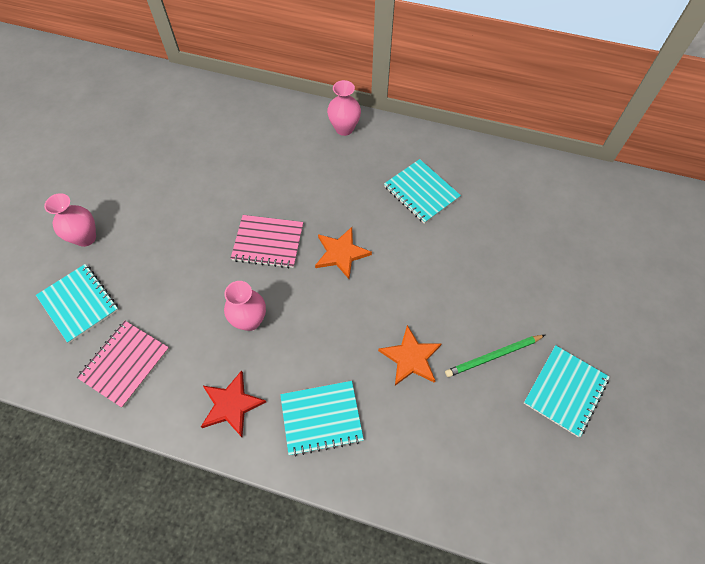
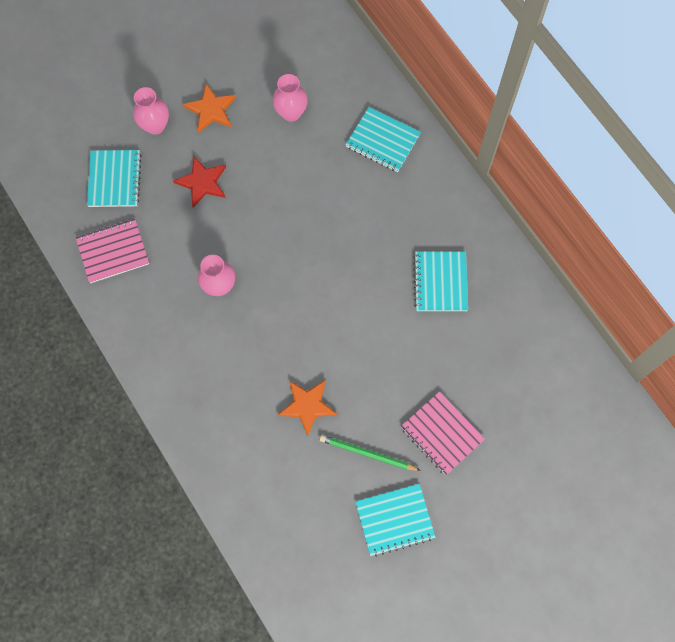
camera: 40 degrees right, 10 degrees up
(231, 405) = (159, 338): red star -> red star (202, 182)
(268, 242) = (282, 233): pink notebook -> pink notebook (442, 433)
(321, 418) = (209, 396): turquoise notebook -> turquoise notebook (383, 140)
(341, 253) = (329, 285): orange star -> orange star (211, 110)
(344, 128) = (431, 173): pink vase -> pink vase (291, 113)

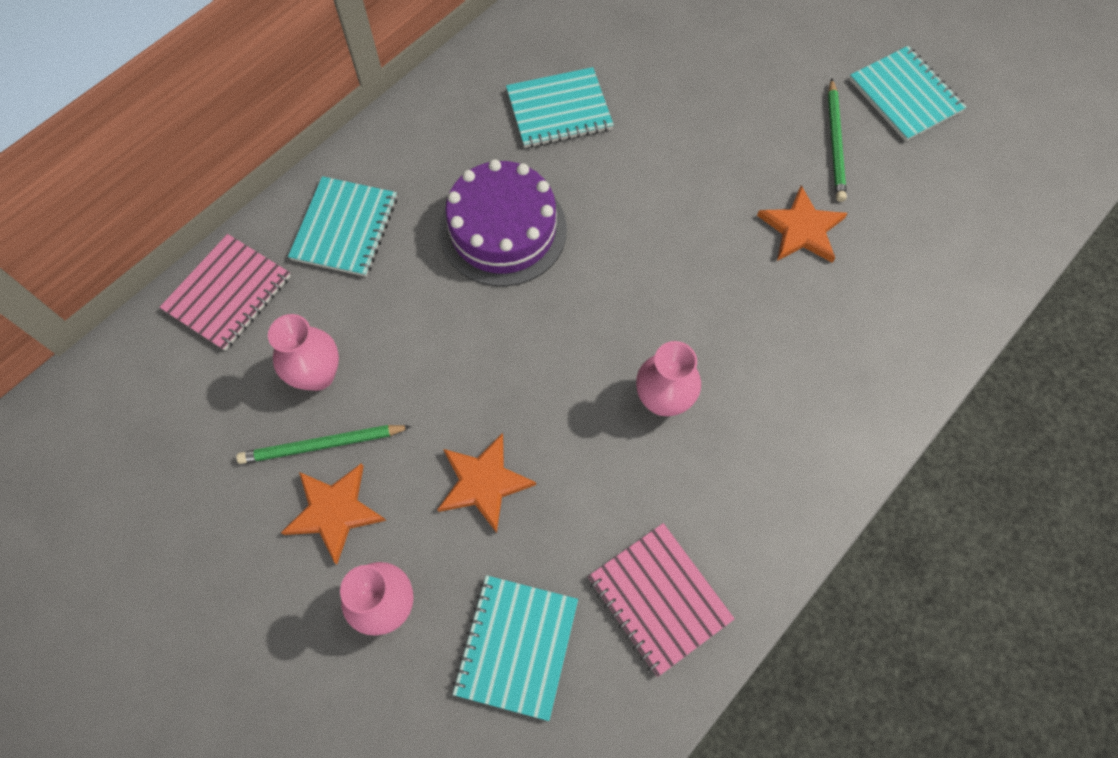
camera: 105 degrees left, 5 degrees down
(114, 179) = (516, 646): turquoise notebook -> turquoise notebook turned 60 degrees counterclockwise
(202, 182) = (483, 483): red star -> orange star
(249, 109) = (322, 445): none -> green pencil
(357, 227) = (503, 230): none -> purple cake
(442, 433) = (771, 68): pink notebook -> pink notebook (228, 293)

